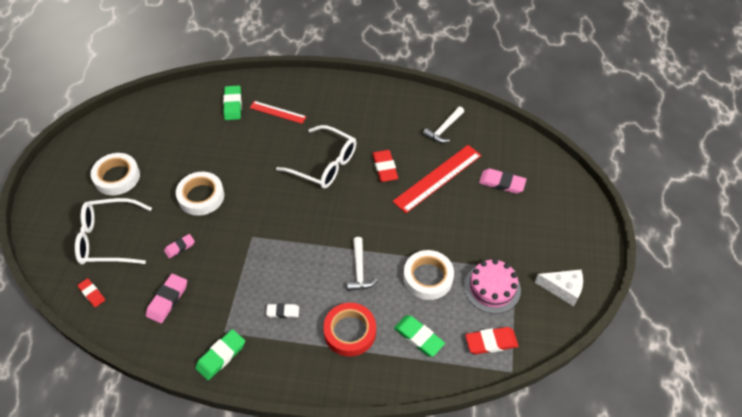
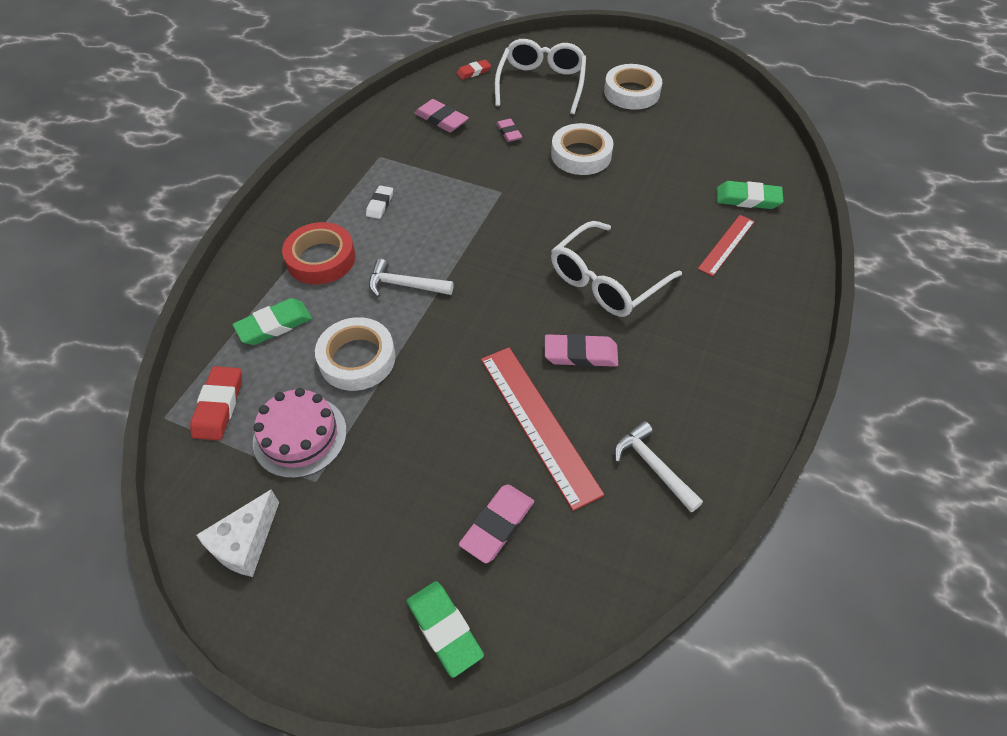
camera: 105 degrees right, 0 degrees up
(221, 356) = (352, 151): green eraser -> green eraser (444, 629)
(385, 168) = (580, 354): red eraser -> pink eraser

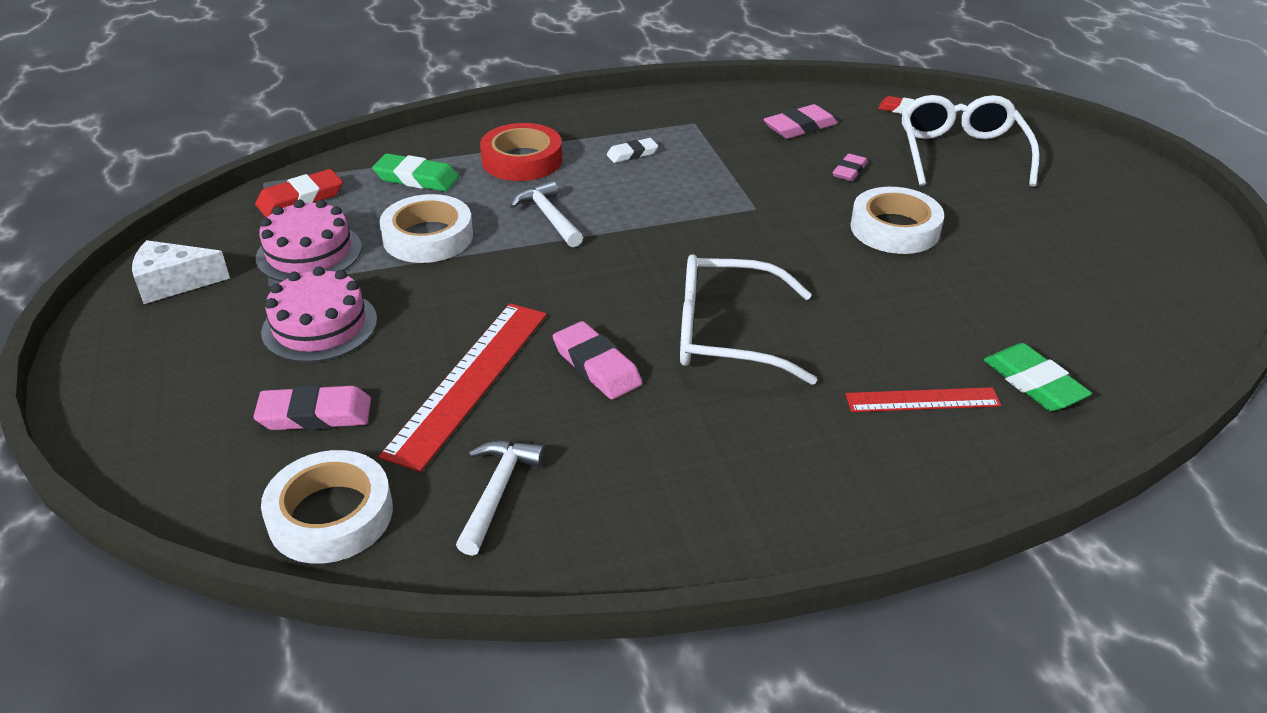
camera: 50 degrees right, 15 degrees down
(399, 474) = (320, 326): none -> pink cake
(441, 119) = (800, 127): pink eraser -> pink eraser turned 60 degrees clockwise
(444, 629) = (169, 438): green eraser -> none
(541, 84) = (960, 153): white glasses -> white glasses turned 60 degrees counterclockwise
(631, 92) = (1061, 213): white tape -> white tape (331, 515)

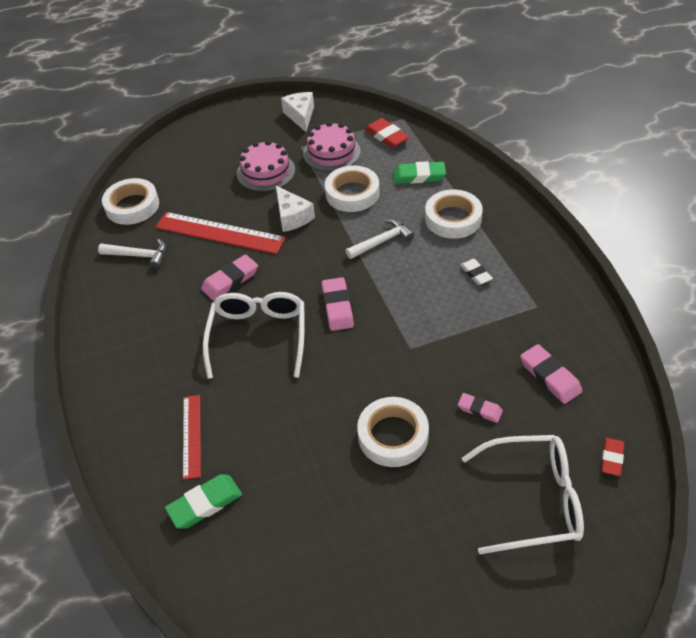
camera: 90 degrees right, 10 degrees up
(315, 414) = (197, 186): pink eraser -> pink eraser (337, 307)
(416, 178) = (419, 176): green eraser -> green eraser turned 75 degrees clockwise
(459, 297) = (292, 217): none -> white cheese
(522, 160) = (453, 219): red tape -> white tape

